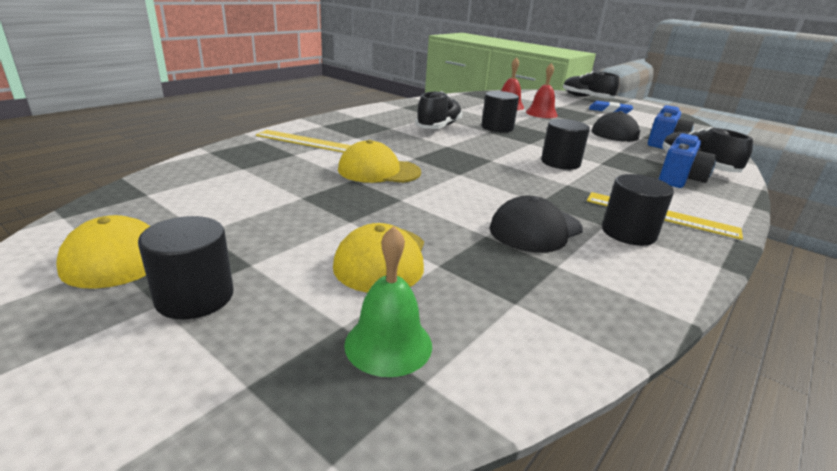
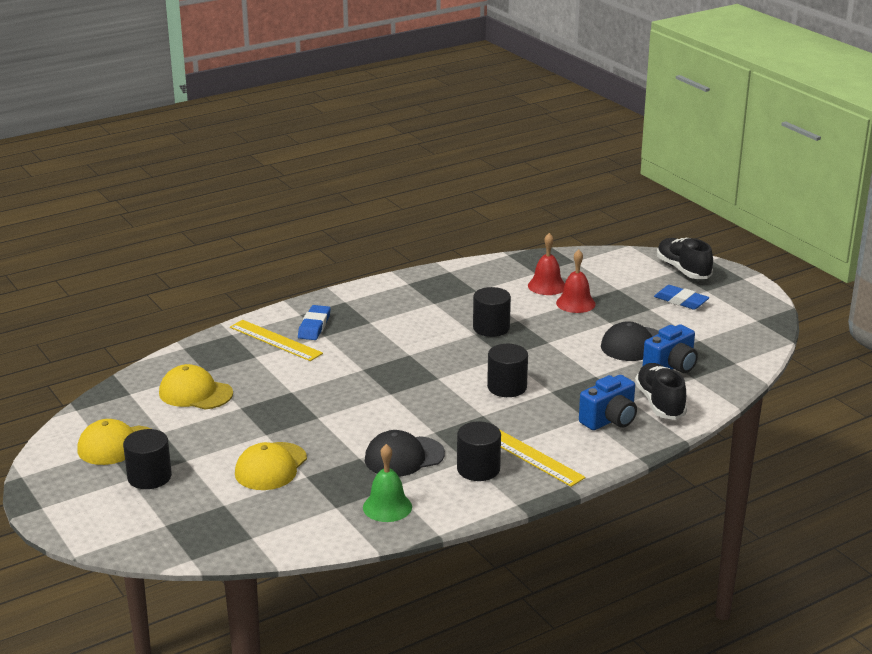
camera: 20 degrees right, 0 degrees up
(341, 132) = (314, 326): none -> blue eraser
(379, 171) = (319, 384): yellow cap -> yellow cap (195, 393)
(388, 344) = (244, 517): green bell -> green bell (387, 507)
(439, 127) = (424, 323): black shoe -> none

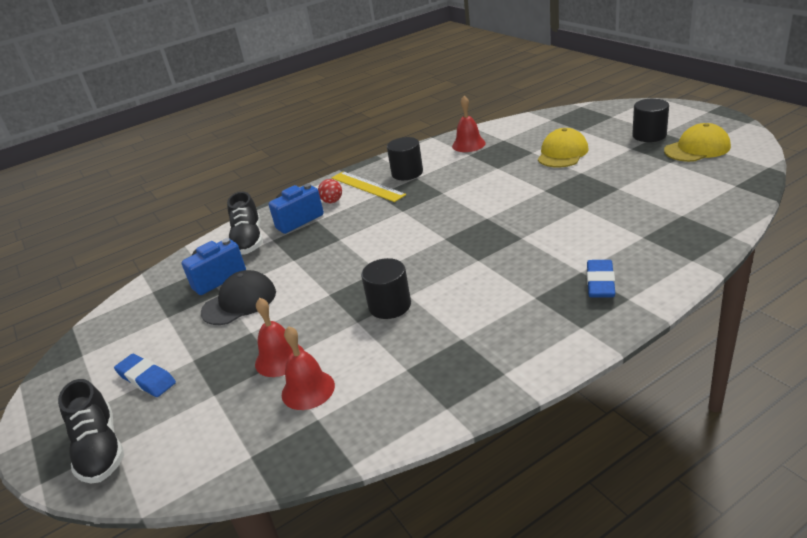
camera: 175 degrees left, 5 degrees up
(195, 393) = (672, 194): yellow cap -> none
(275, 340) = (634, 258): yellow ruler -> none
(387, 507) = (468, 144): green bell -> red bell
(404, 457) = (463, 173): black cap -> none
(507, 387) = (379, 237): black cylinder -> none
(573, 440) = (332, 201): none -> red ball

